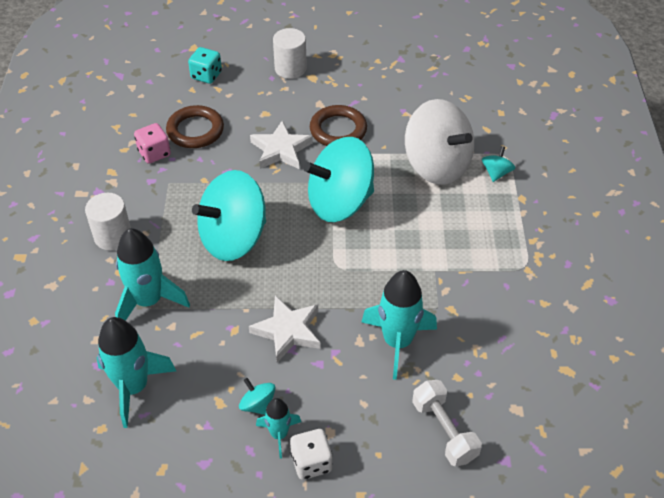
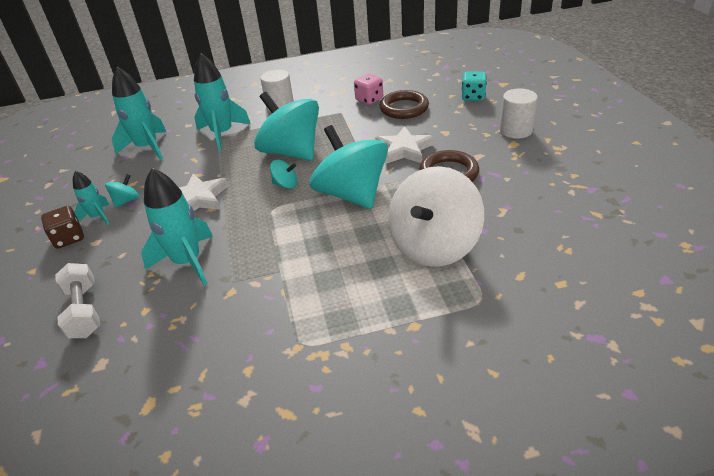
camera: 80 degrees right, 10 degrees down
(311, 462) = (69, 238): white dice -> brown dice
(444, 430) = (84, 311): white dumbbell -> white dumbbell turned 75 degrees counterclockwise
(496, 173) = (446, 295): turquoise spinning top -> turquoise spinning top (285, 185)

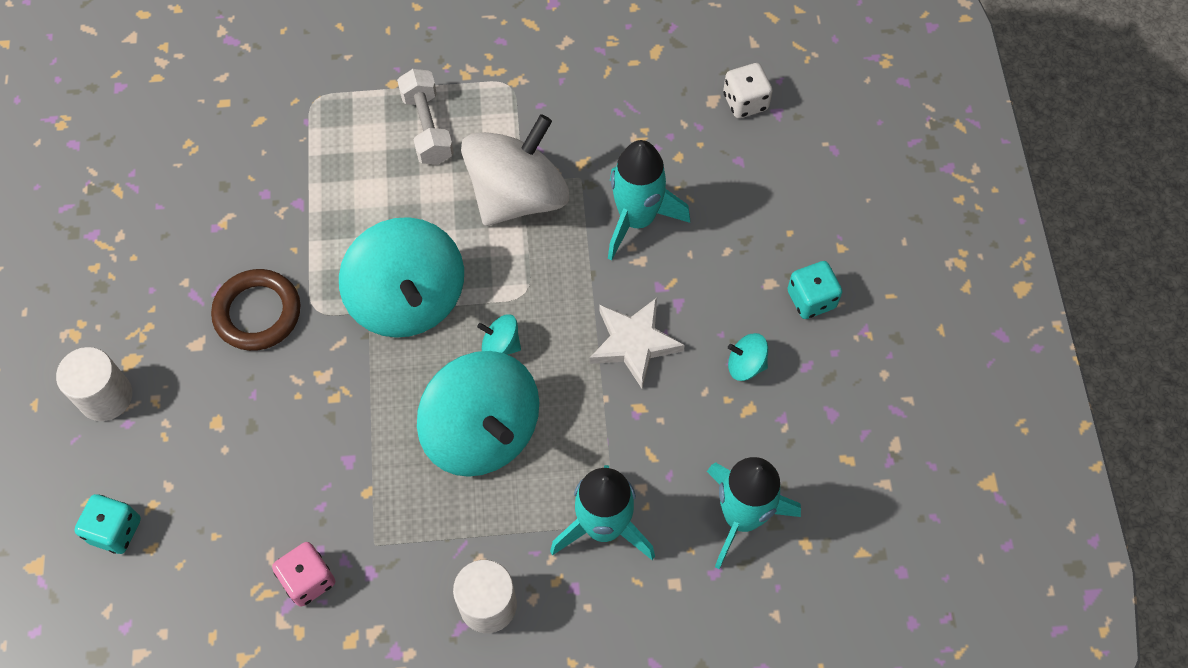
camera: 175 degrees left, 25 degrees up
(68, 368) = (745, 102): none -> white dice
(69, 238) = (811, 299): brown dice -> turquoise dice
(84, 311) = (750, 169): white dumbbell -> white dumbbell (427, 127)
(98, 217) = (781, 337): turquoise rocket -> none
(126, 201) = (746, 365): turquoise spinning top -> turquoise spinning top turned 60 degrees clockwise
(404, 108) = (255, 524): brown ring -> none
(404, 150) = (300, 389): white star -> none
(434, 246) = (333, 181): white spinning top -> white spinning top (518, 195)

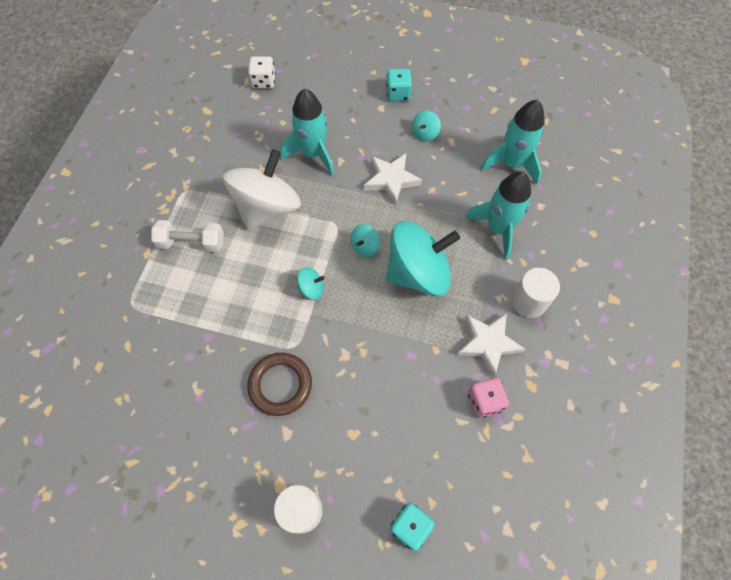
camera: 70 degrees left, 0 degrees up
(399, 562) = (488, 343): none -> white star
(408, 299) = (311, 289): turquoise spinning top -> turquoise spinning top, size x0.41
(518, 195) = (267, 208): white spinning top -> white spinning top turned 60 degrees clockwise

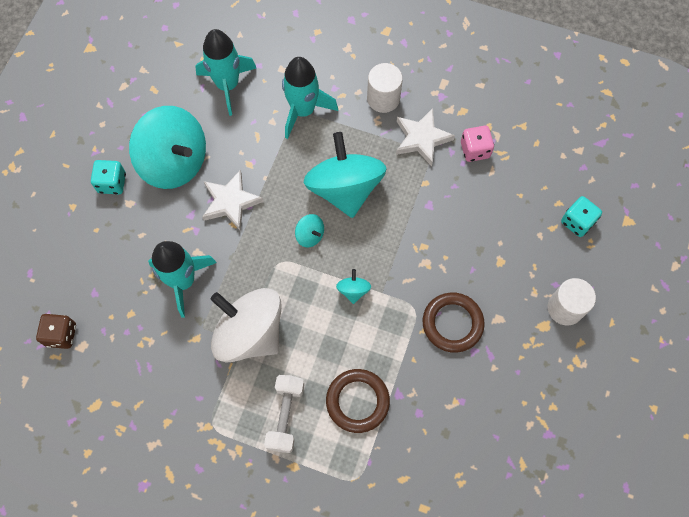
camera: 85 degrees left, 5 degrees up
(202, 301) = (357, 401): none -> brown ring
(264, 81) = (61, 335): white dice -> brown dice
(425, 133) = (174, 162): turquoise spinning top -> turquoise spinning top, size x2.45

